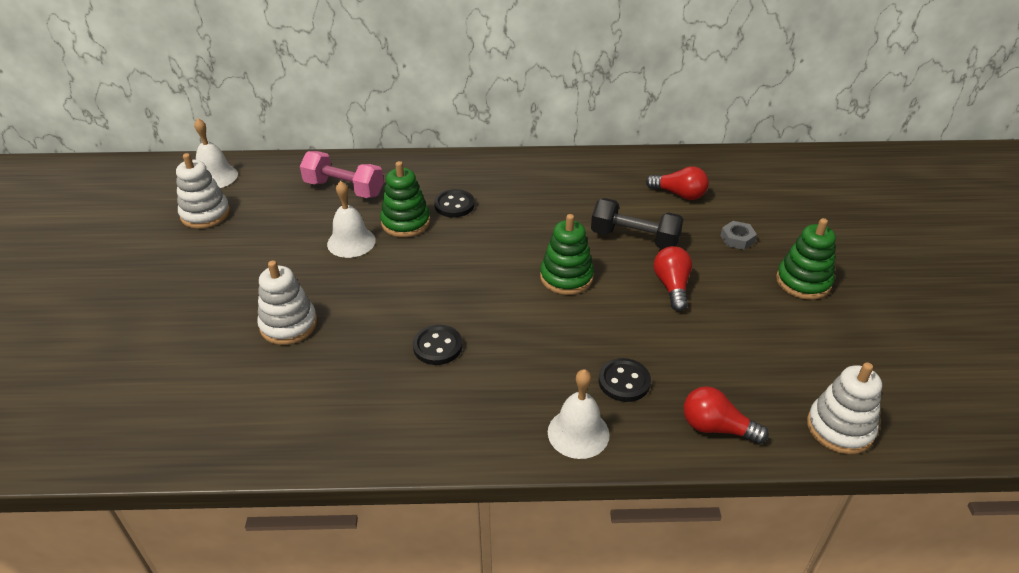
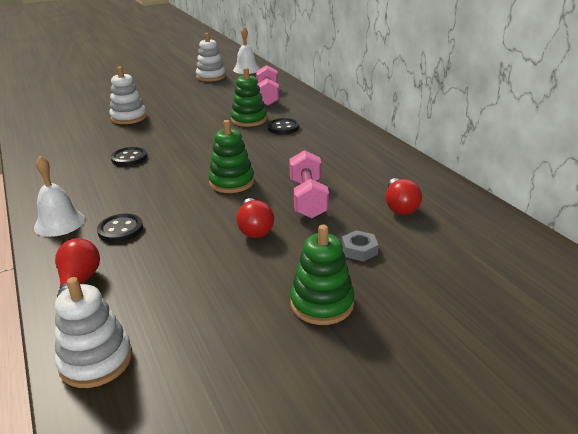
camera: 65 degrees right, 10 degrees down
(351, 242) = (215, 112): white bell -> none
(634, 238) = (308, 199): black dumbbell -> pink dumbbell
(672, 286) = (254, 228): red light bulb -> red light bulb turned 105 degrees clockwise

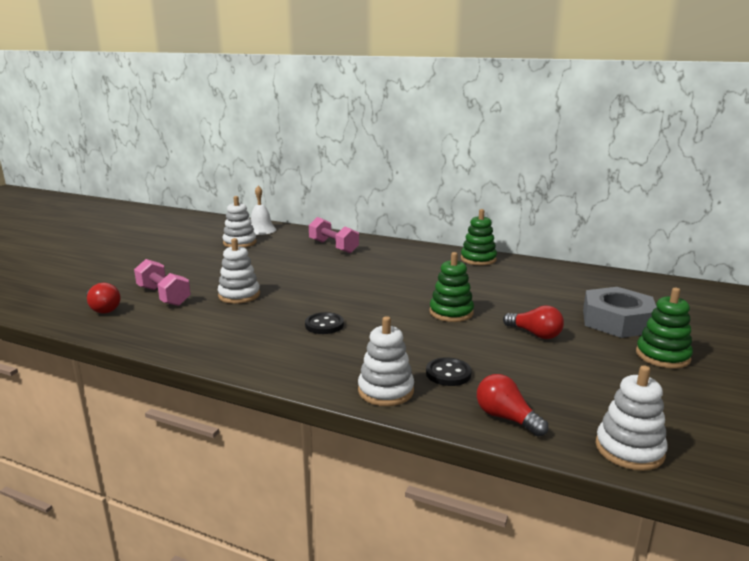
camera: 40 degrees left, 10 degrees down
(59, 223) = (386, 391): white bell -> white stacking toy
(249, 120) = (359, 267): green stacking toy -> green stacking toy (478, 259)
(283, 128) = (400, 265): black button -> none
(308, 199) = (524, 304): pink dumbbell -> pink dumbbell (163, 296)
(359, 250) = (617, 321): grey nut -> grey nut, size x2.41
(400, 206) = (583, 290): red light bulb -> red light bulb (103, 309)

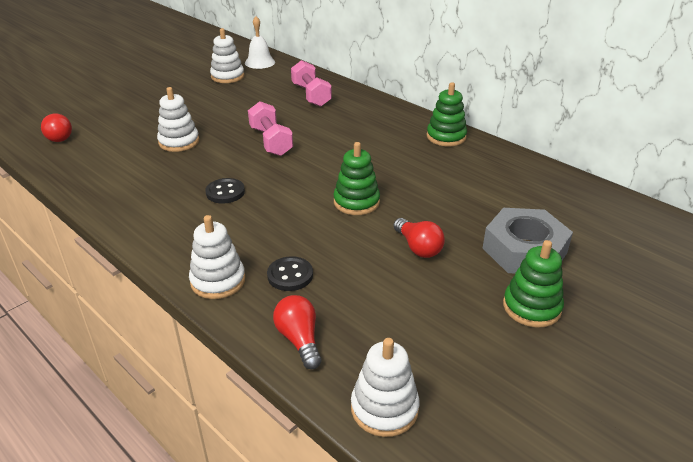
camera: 20 degrees right, 15 degrees up
(163, 296) = (116, 131): pink dumbbell -> pink dumbbell (271, 141)

